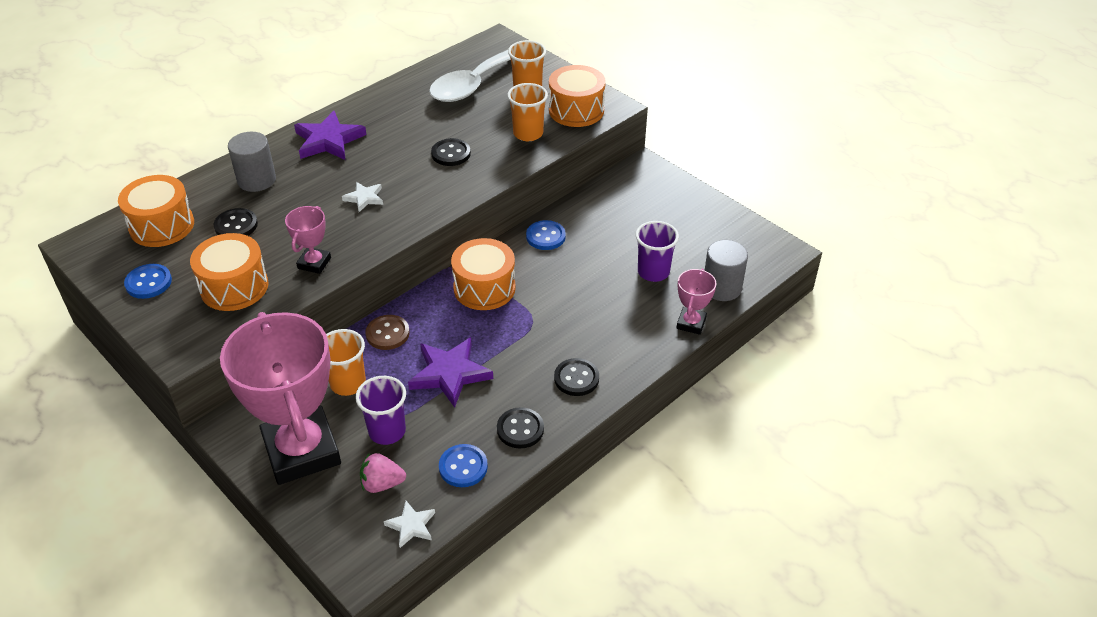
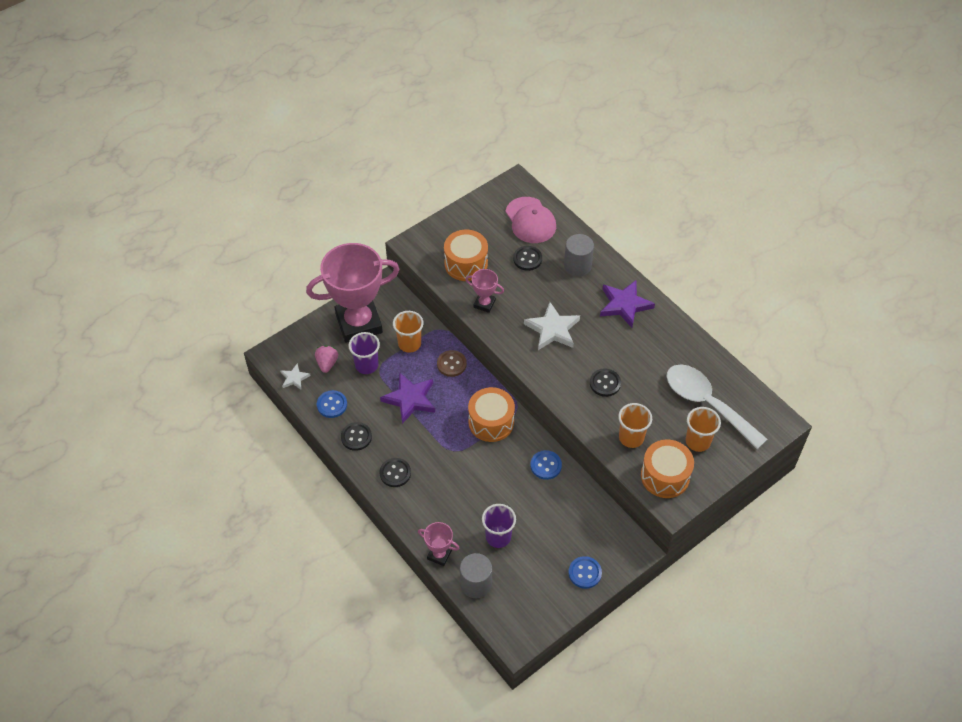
camera: 95 degrees right, 10 degrees up
(148, 282) = (475, 221): blue button -> blue button (585, 573)
(162, 226) = (530, 220): orange drum -> pink cap
(364, 198) = (552, 329): white star -> white star, size x1.84

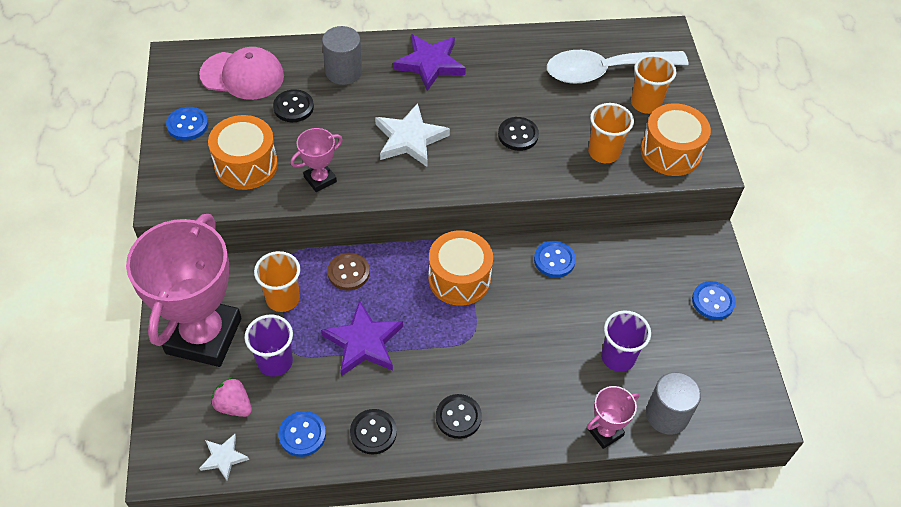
camera: 60 degrees left, 0 degrees up
(472, 220) = (187, 125): none -> blue button

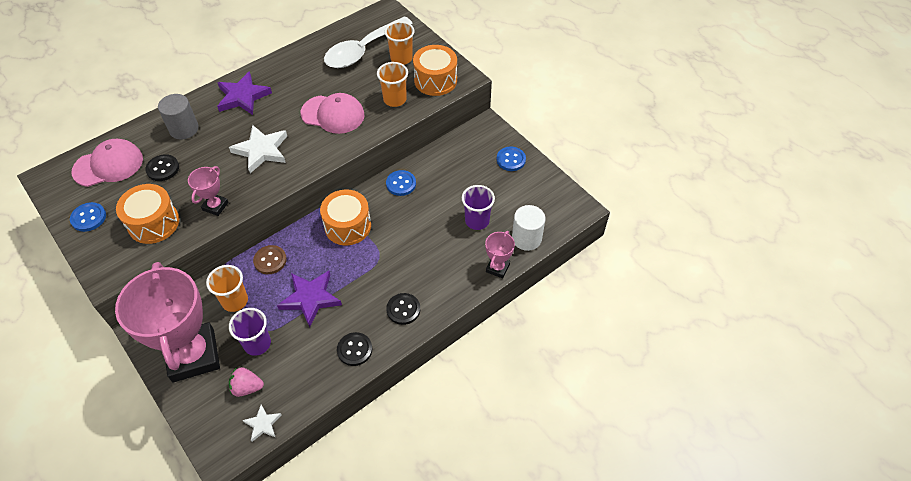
camera: 30 degrees left, 0 degrees up
(302, 434) = (308, 378): blue button -> none
(518, 135) = (333, 114): black button -> pink cap
(667, 415) = (526, 238): grey cylinder -> white cylinder

